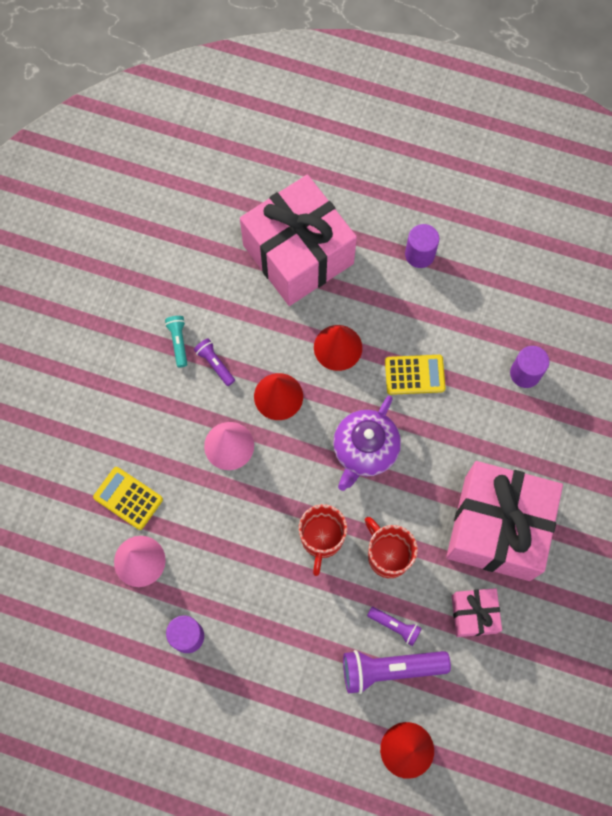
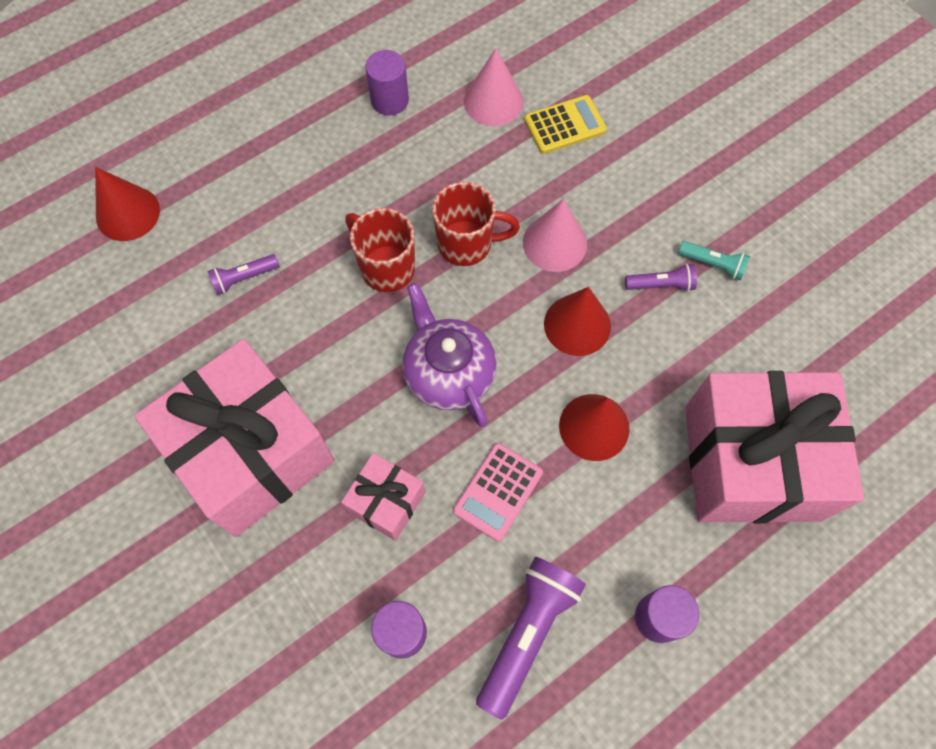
camera: 125 degrees right, 5 degrees down
(388, 555) = (318, 319): red mug -> red mug (467, 244)
(390, 669) = (209, 247): purple flashlight -> purple flashlight (528, 633)
(414, 375) = (498, 492): yellow calculator -> pink calculator
(474, 614) = (188, 361): pink gift -> pink gift (386, 502)

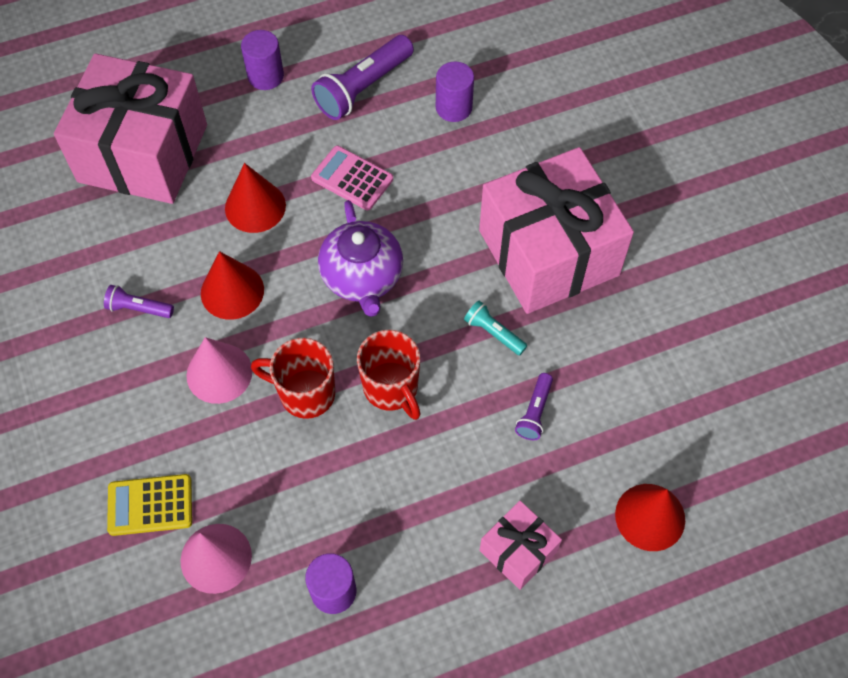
camera: 165 degrees left, 5 degrees down
(244, 278) = (534, 412): purple flashlight -> purple flashlight turned 120 degrees clockwise
(386, 502) = (444, 191): pink gift -> pink gift (518, 551)
(498, 492) = (352, 179): pink calculator -> pink calculator turned 105 degrees counterclockwise
(713, 264) = (81, 315): turquoise flashlight -> turquoise flashlight (493, 333)

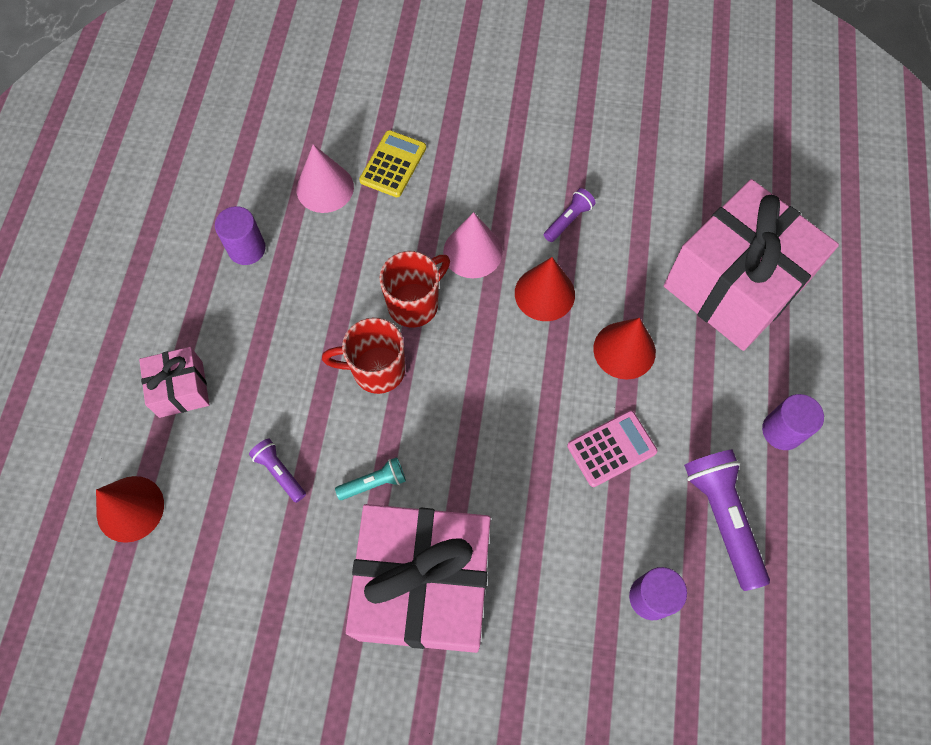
camera: 120 degrees right, 5 degrees up
(362, 277) = (497, 402): purple teapot -> none

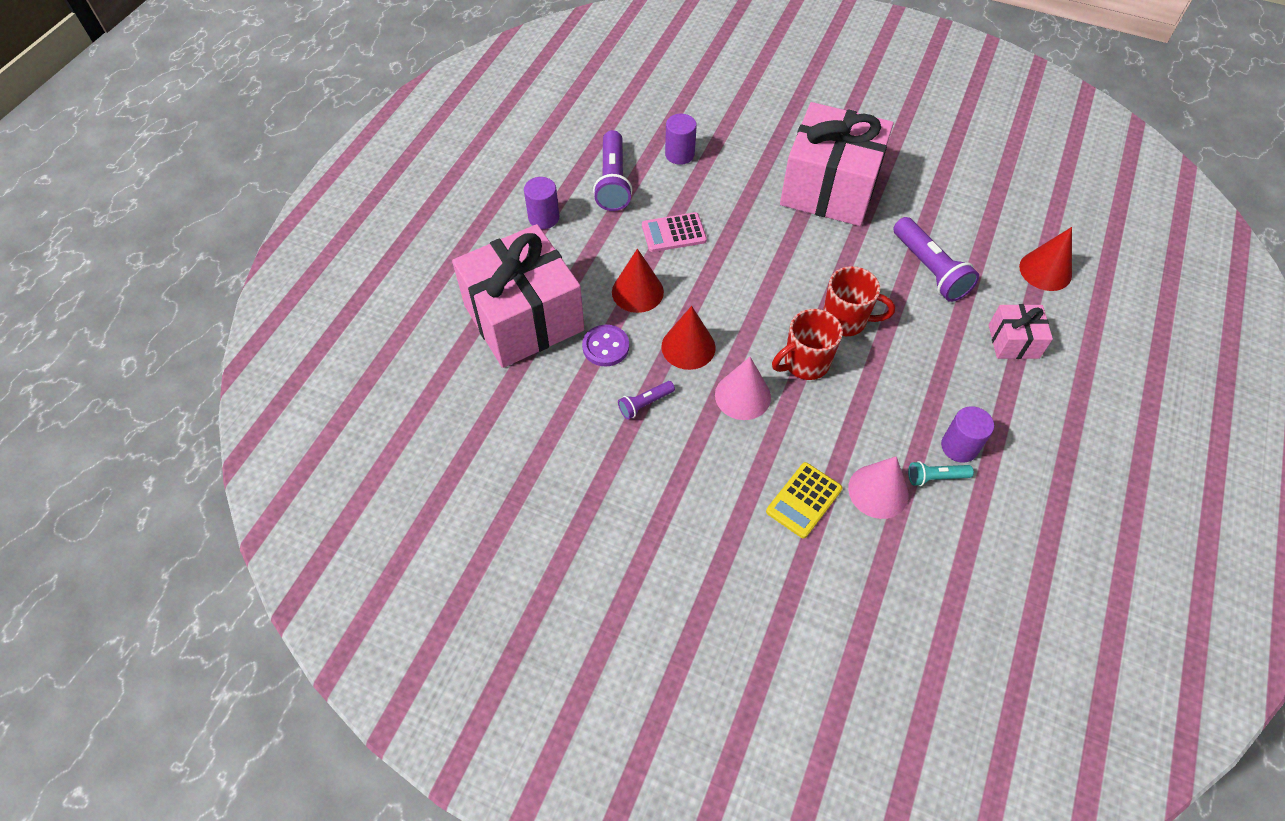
camera: 165 degrees left, 10 degrees down
(280, 472) = (929, 269): purple flashlight -> purple flashlight, size x1.90
(374, 483) = (857, 249): turquoise flashlight -> turquoise flashlight (935, 477)
(632, 272) = (605, 347): none -> purple button

